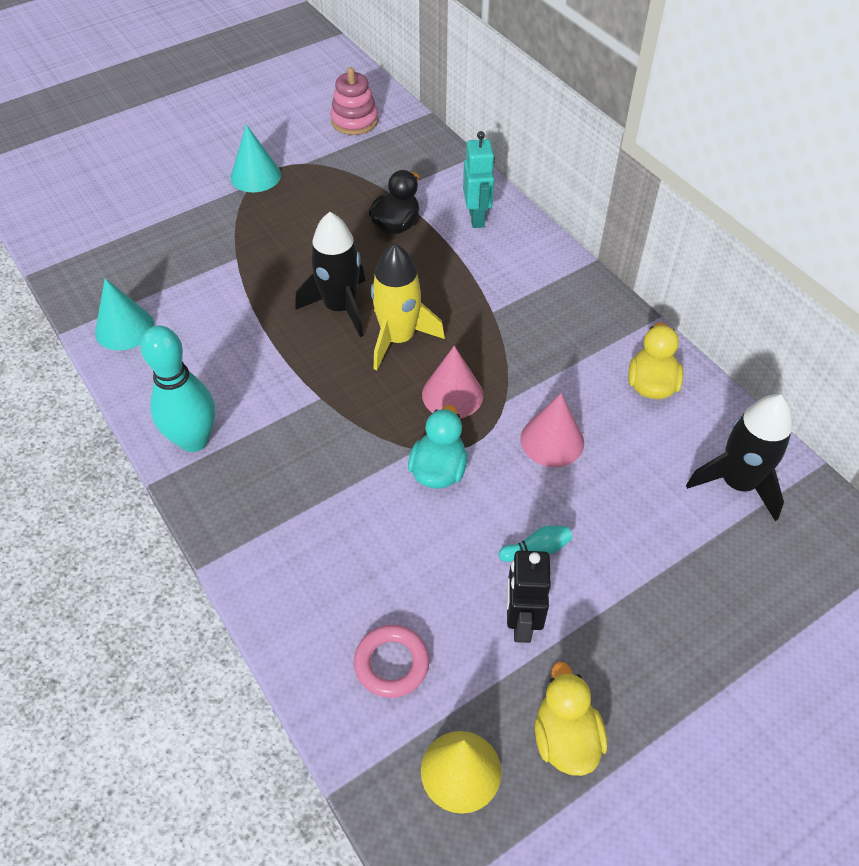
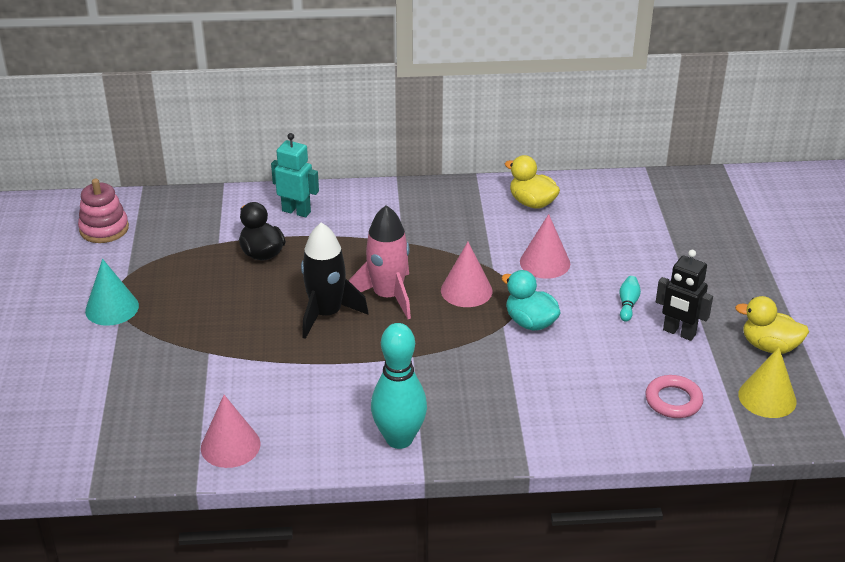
camera: 60 degrees left, 15 degrees down
(124, 328) = (230, 446): turquoise cone -> pink cone
(398, 338) = (388, 296): yellow rocket -> pink rocket
(737, 483) = (636, 205): black rocket -> none

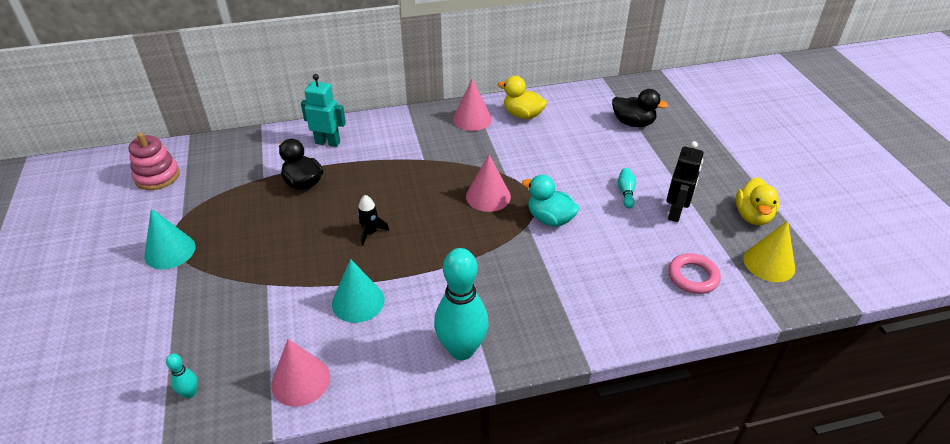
camera: 10 degrees left, 5 degrees up
(121, 442) = (190, 393): none -> turquoise bowling pin
(300, 381) = (358, 301): none -> turquoise cone
(326, 314) = (370, 232): black rocket -> black rocket, size x0.50
(388, 296) = (421, 209): pink rocket -> none
(545, 262) = (547, 164): pink cone -> pink cone (472, 119)
(664, 226) = (633, 123): none -> black duck
(679, 332) = (676, 213): black robot -> black robot turned 90 degrees counterclockwise
(769, 346) = (752, 216): yellow duck -> yellow duck turned 90 degrees counterclockwise

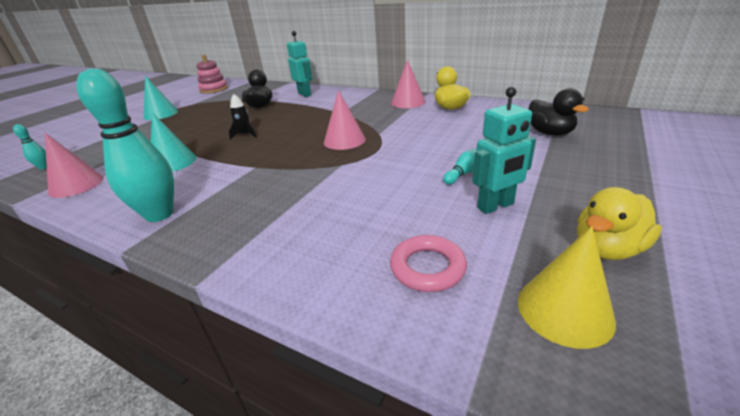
camera: 45 degrees right, 10 degrees down
(550, 219) = (364, 167): turquoise duck -> none
(676, 213) = (496, 206): black robot -> turquoise robot

